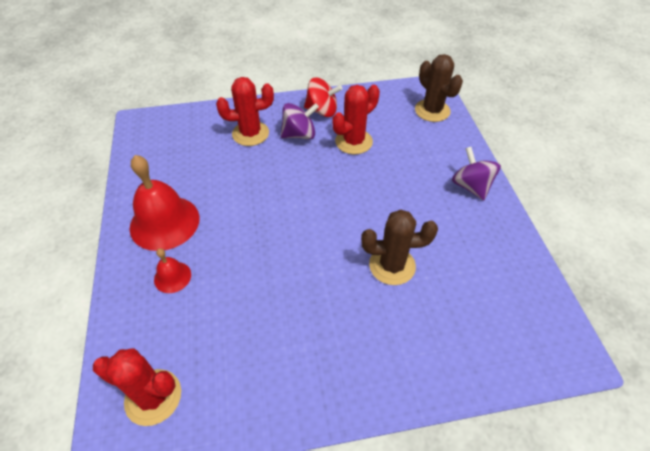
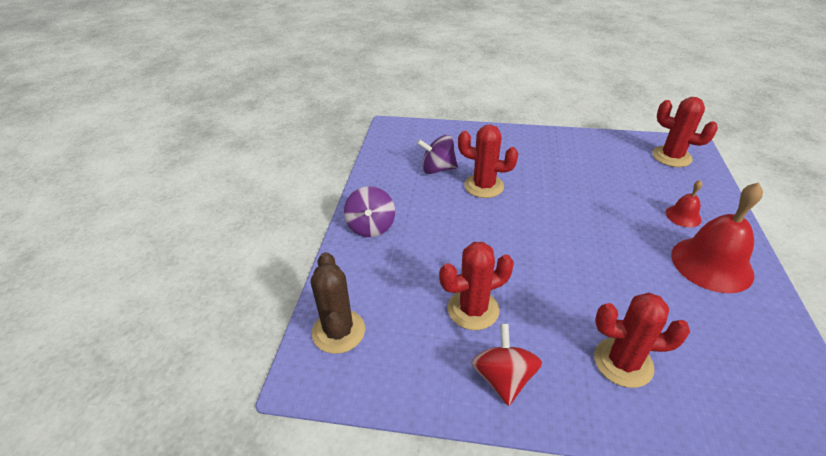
camera: 160 degrees left, 10 degrees down
(299, 135) = (547, 340): purple spinning top -> purple spinning top (437, 169)
(322, 111) = (503, 378): red spinning top -> red spinning top turned 60 degrees clockwise
(392, 265) = (484, 186): brown cactus -> red cactus

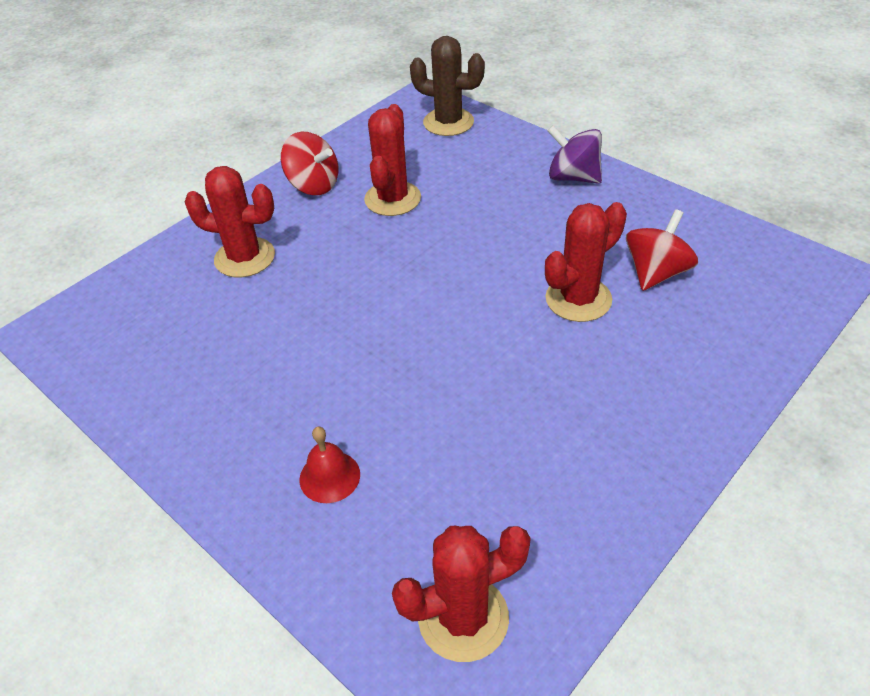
camera: 125 degrees right, 5 degrees up
(437, 169) = (656, 273): purple spinning top -> red spinning top
(623, 362) = (245, 258): red cactus -> red cactus turned 60 degrees clockwise
(711, 264) = (242, 424): red bell -> none

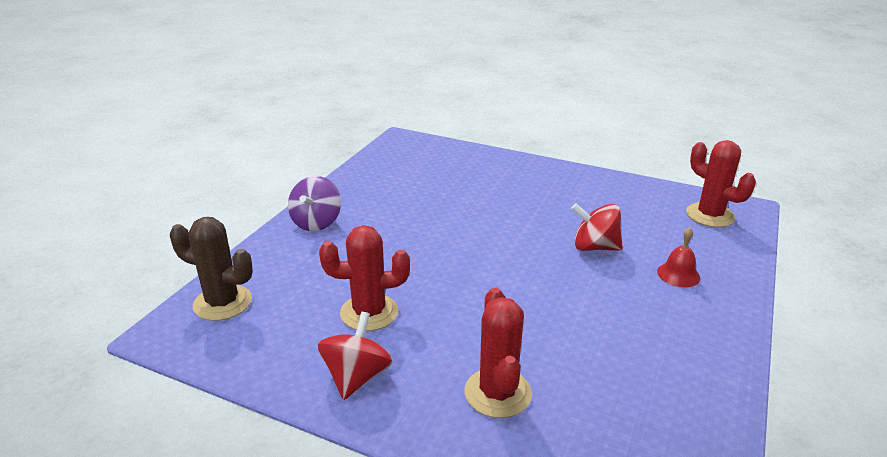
camera: 110 degrees left, 15 degrees down
(448, 122) = (222, 303): brown cactus -> brown cactus turned 75 degrees counterclockwise
(578, 299) = (462, 207): red cactus -> none
(656, 273) = (423, 184): red spinning top -> red spinning top (594, 247)

